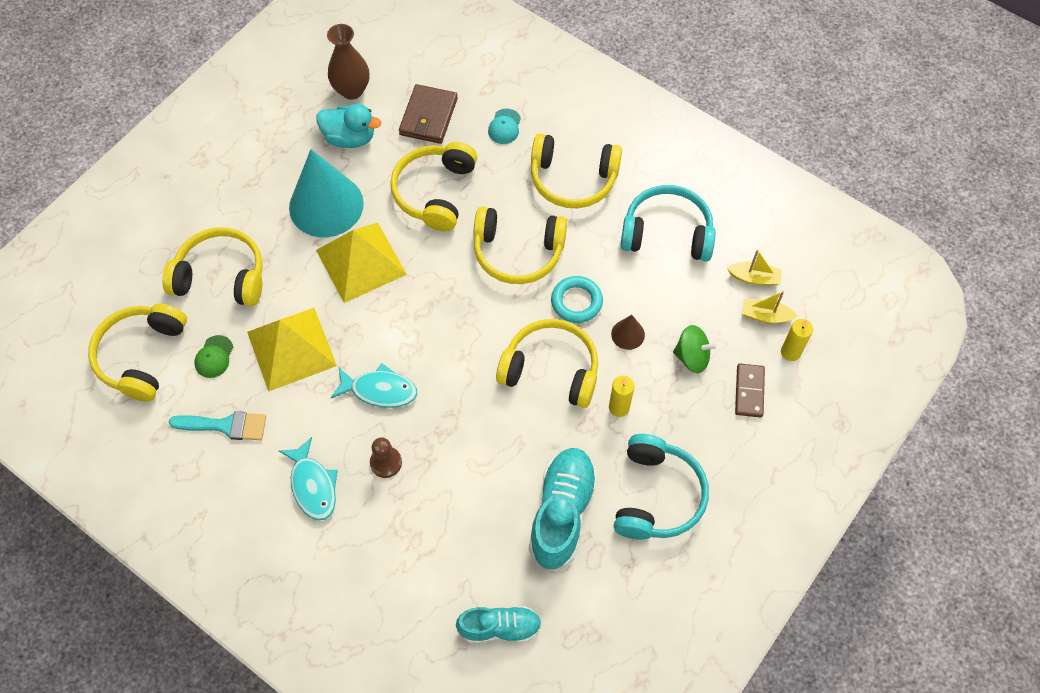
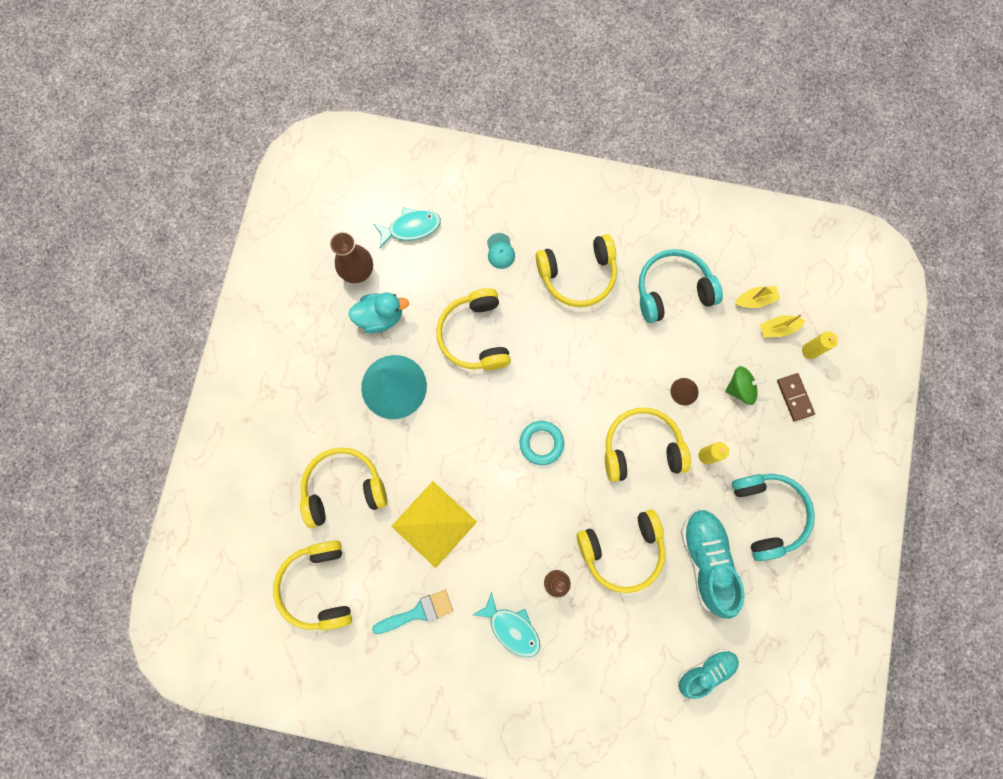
camera: 25 degrees left, 15 degrees up
(214, 357) = (377, 559): green cap -> none
(361, 262) = (448, 424): yellow pyramid -> none
(379, 390) = (521, 526): turquoise fish -> turquoise fish (411, 228)
(428, 117) = (434, 269): brown wallet -> none
(518, 252) = (567, 359): yellow headphones -> yellow headphones (622, 550)
(576, 302) = (632, 381): turquoise ring -> turquoise ring (541, 443)

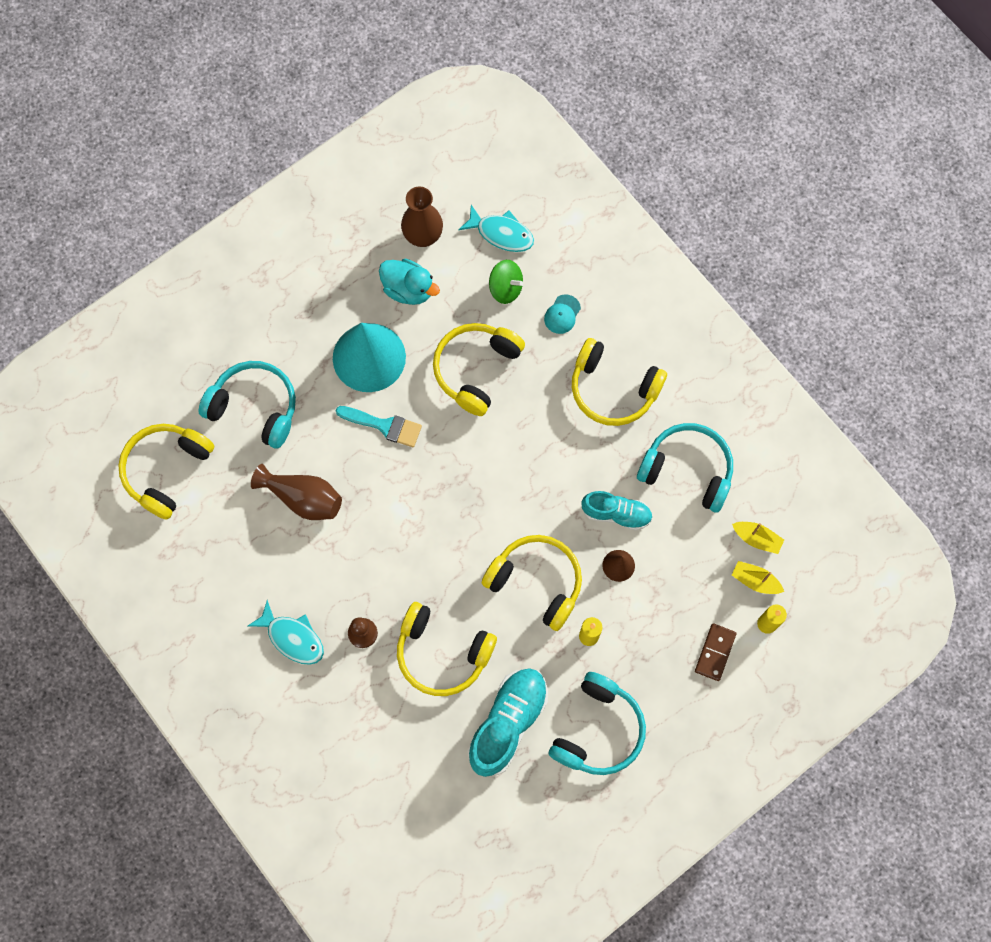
camera: 40 degrees right, 5 degrees down
(343, 488) = (255, 408): yellow headphones -> turquoise headphones
(418, 612) = (228, 559): turquoise brush -> turquoise brush (384, 426)
(434, 524) = (303, 498): yellow pyramid -> brown vase
(512, 628) = (292, 638): turquoise fish -> turquoise fish turned 45 degrees counterclockwise
(541, 443) = (453, 506): turquoise ring -> none
(705, 671) = (424, 813): turquoise shoe -> turquoise shoe (616, 513)
(740, 388) = (672, 604): green spinning top -> green spinning top (505, 288)

